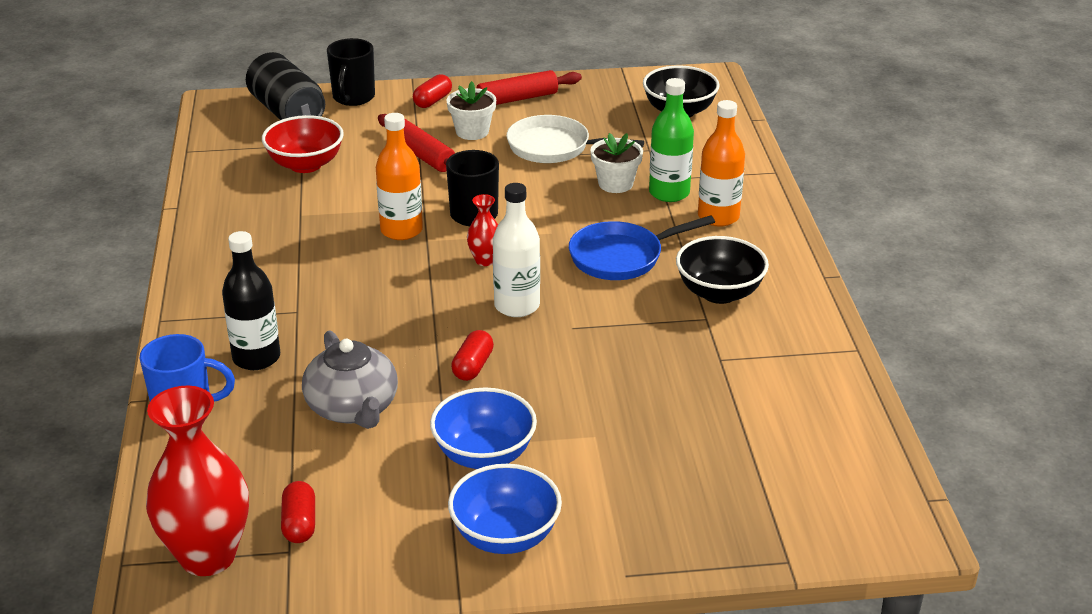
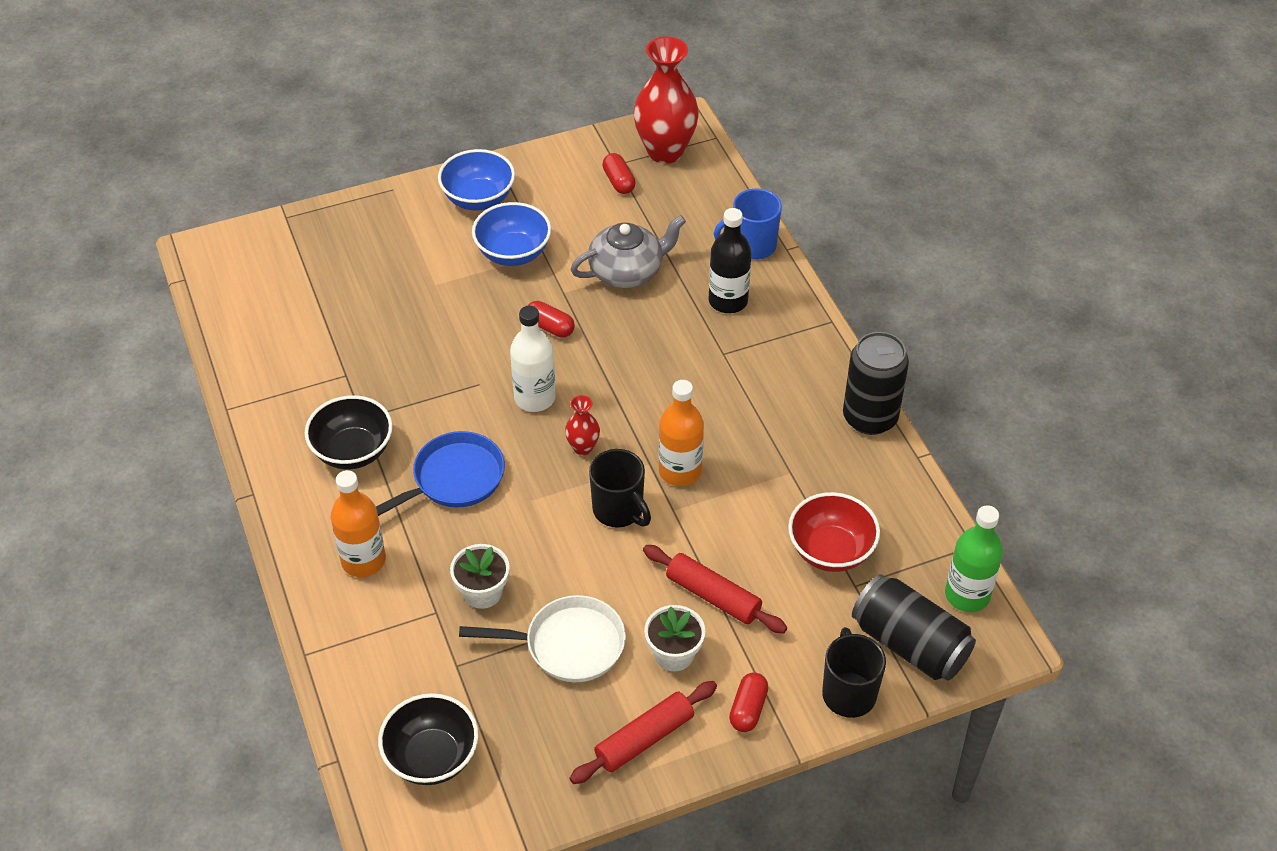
camera: 165 degrees right, 15 degrees up
(194, 239) = (870, 417): none -> black can
(353, 408) = (627, 271): grey teapot -> grey teapot turned 105 degrees clockwise
(473, 366) = (550, 327): red capsule -> red capsule turned 60 degrees counterclockwise
(669, 193) = (421, 589): green bottle -> green bottle (967, 595)

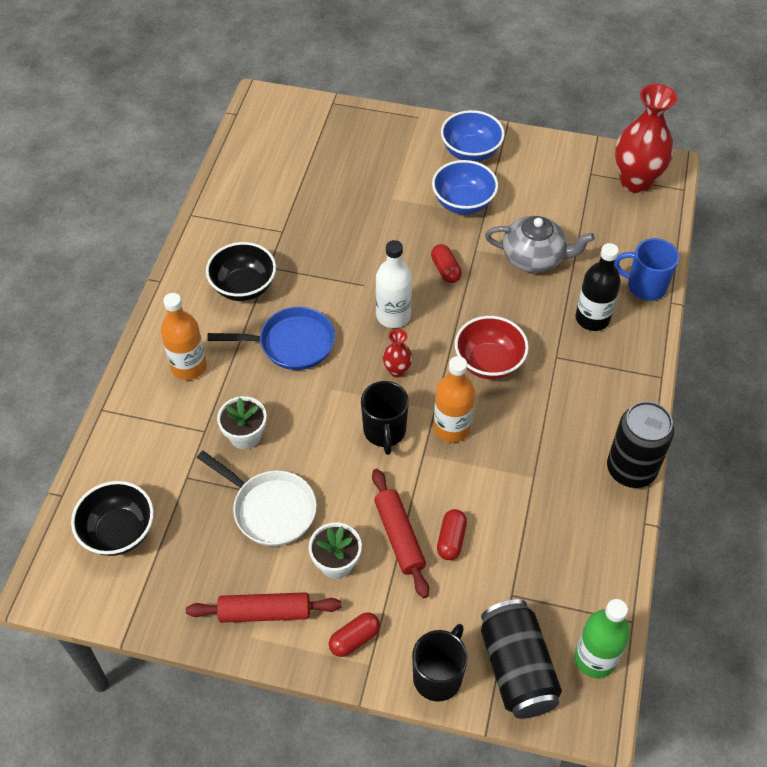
camera: 35 degrees right, 5 degrees up
(619, 181) = (582, 187): red capsule -> red capsule (451, 540)
(831, 551) = (515, 556): red bowl -> red bowl (489, 362)

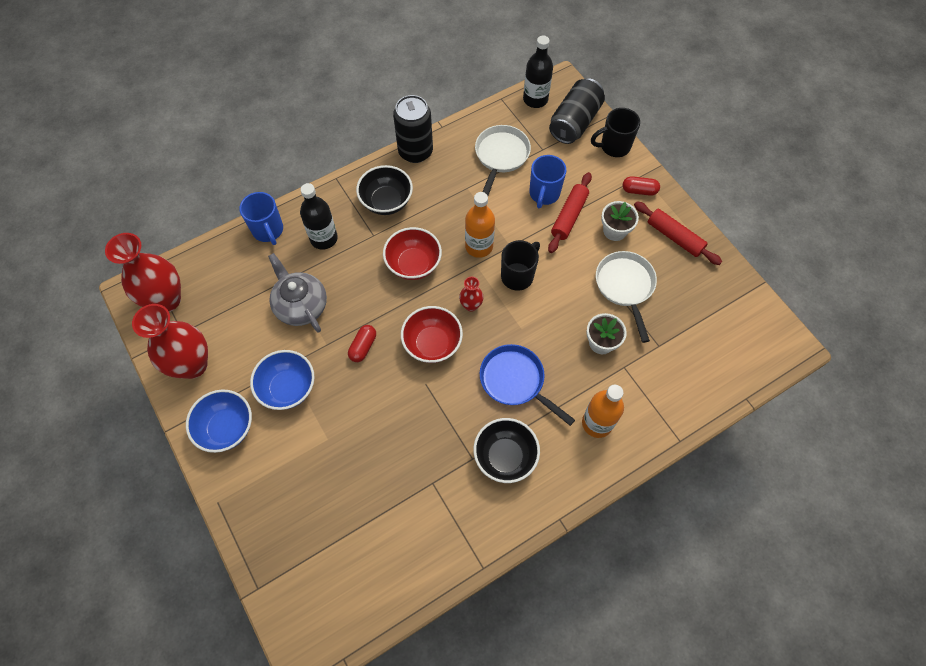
camera: 135 degrees left, 10 degrees up
(119, 532) = (725, 345): black bowl -> black bowl (386, 202)
(393, 316) = (432, 344): white bottle -> red bowl
(451, 540) = (544, 194): red capsule -> blue mug
(544, 544) = (501, 156): none -> white pan
(551, 163) = (192, 365): none -> red vase
(595, 658) = (535, 99): green bottle -> black bottle

